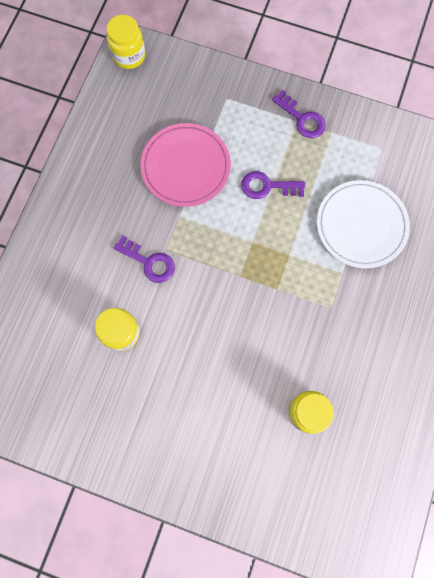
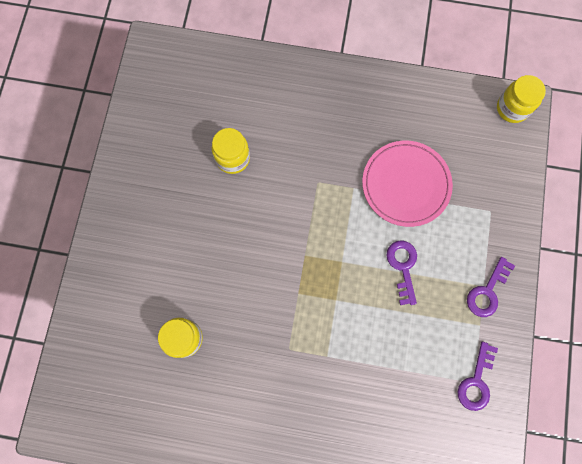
camera: 80 degrees right, 0 degrees up
(149, 262) = (302, 169): purple key -> purple key (476, 381)
(361, 225) = (381, 370): white plate -> none

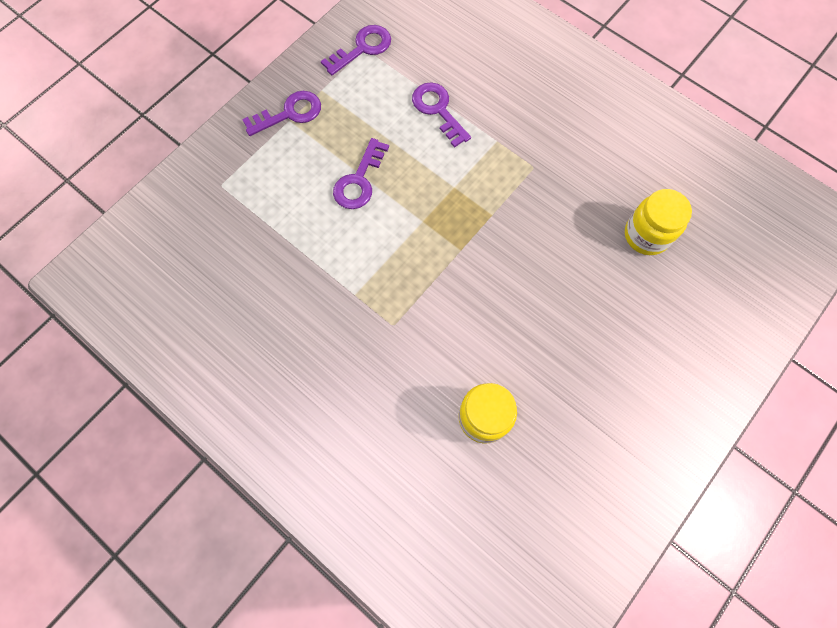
camera: 150 degrees left, 5 degrees down
(384, 358) = (438, 110): none -> purple key
(406, 184) = (291, 264): pink plate -> none
(512, 108) = (95, 283): yellow jar -> none

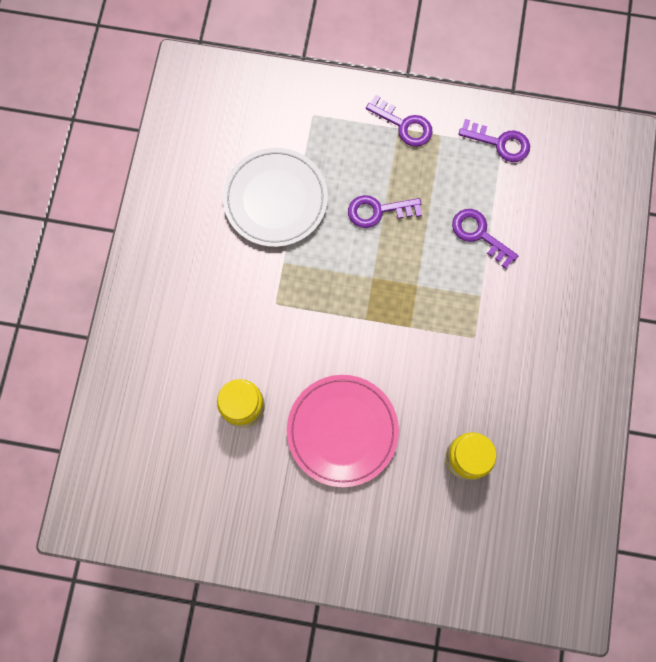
camera: 60 degrees right, 5 degrees up
(283, 266) = (275, 199): none -> white plate
(438, 110) = (479, 234): purple key -> purple key turned 75 degrees counterclockwise
(562, 332) = (342, 431): none -> pink plate

